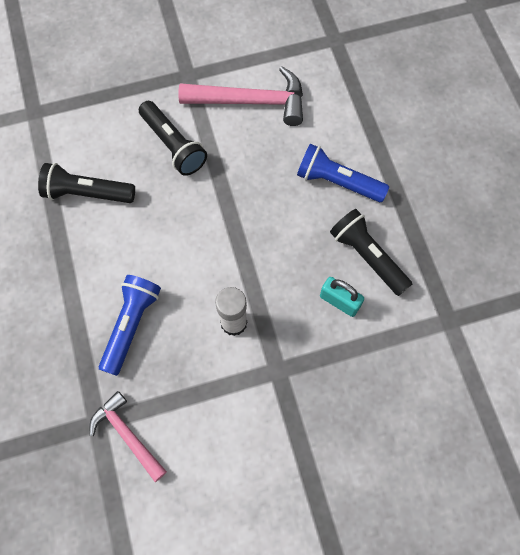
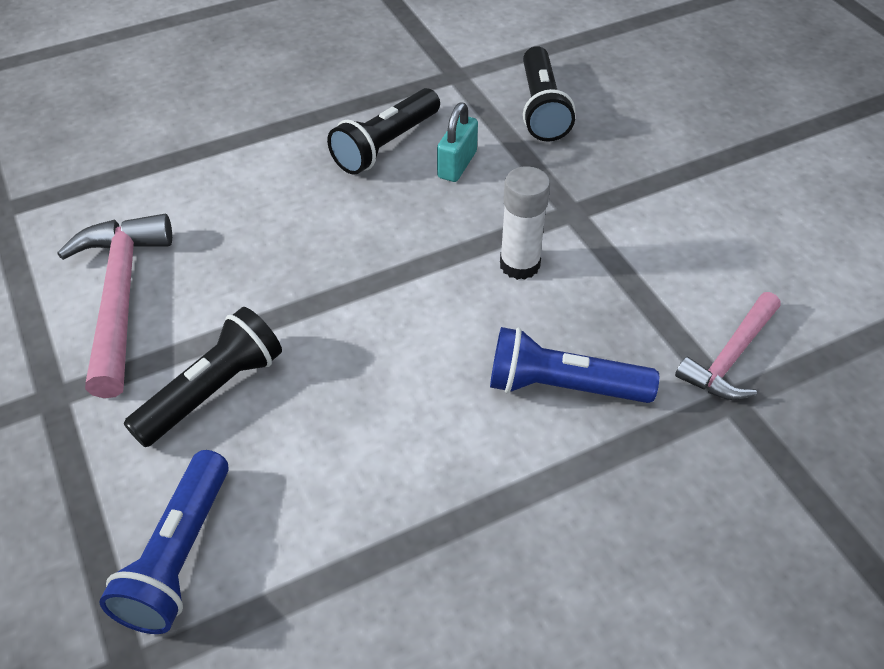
camera: 100 degrees left, 20 degrees down
(87, 193) = (326, 509): black flashlight -> black flashlight (541, 108)
(337, 182) = (271, 183): blue flashlight -> blue flashlight (178, 556)

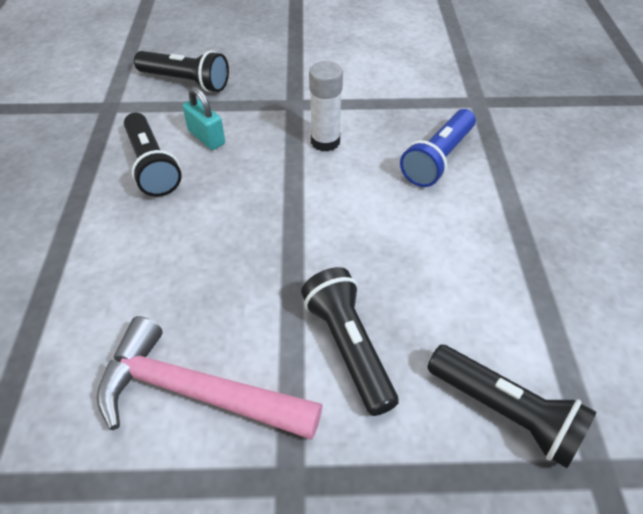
camera: 65 degrees left, 0 degrees up
(178, 556) = (505, 412): blue flashlight -> black flashlight
(730, 357) = (448, 90): pink hammer -> none

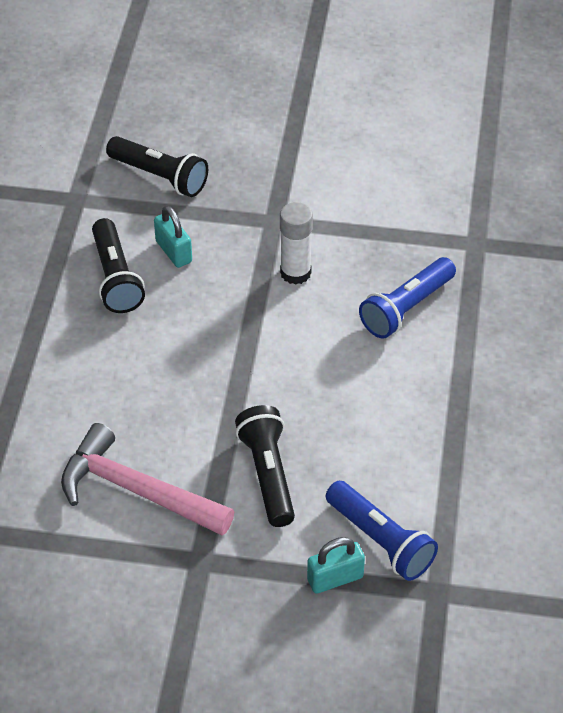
camera: 10 degrees right, 0 degrees up
(469, 477) = (335, 578): none -> turquoise padlock
(505, 412) = (380, 541): black flashlight -> blue flashlight

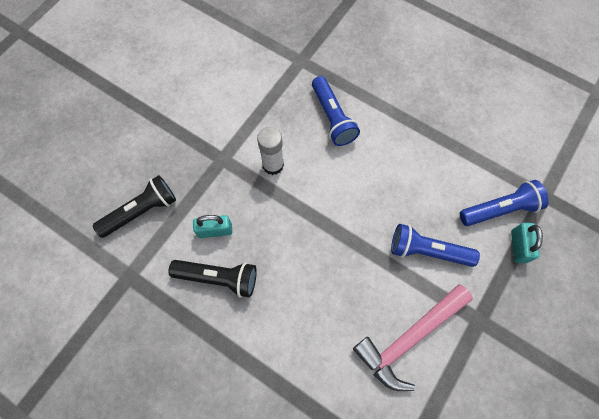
camera: 65 degrees left, 20 degrees up
(268, 474) = (427, 251): black flashlight -> blue flashlight

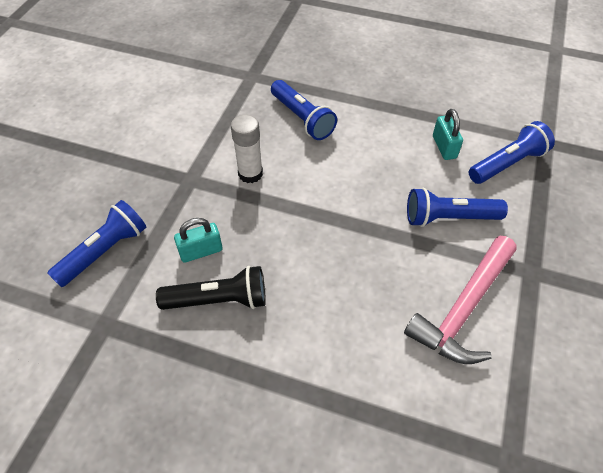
camera: 15 degrees left, 15 degrees down
(141, 211) = (105, 251): black flashlight -> blue flashlight
(518, 246) = (541, 192): turquoise padlock -> turquoise padlock (444, 147)

